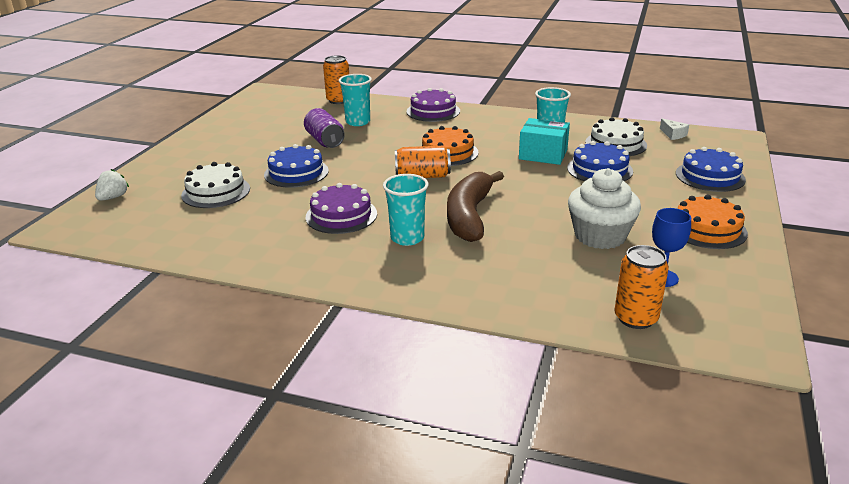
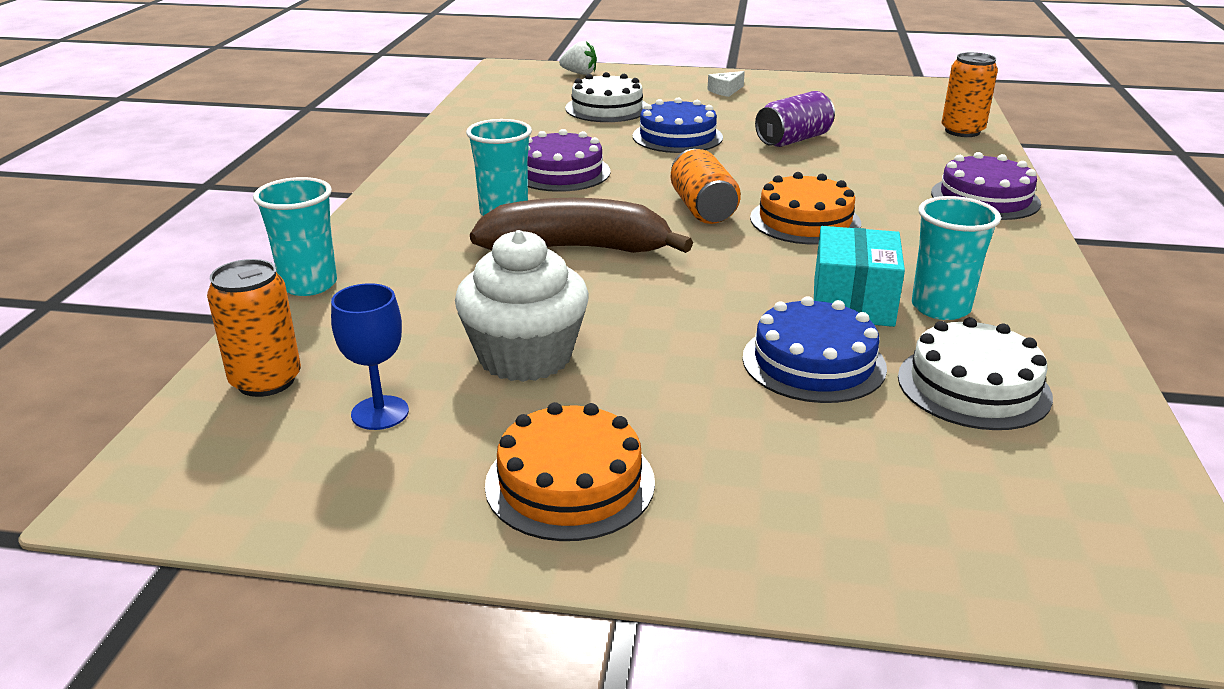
camera: 80 degrees right, 0 degrees up
(358, 122) = (882, 151): turquoise cup -> turquoise cup (309, 285)
(673, 134) = (1111, 478): white cheese -> white cheese (725, 91)
(710, 176) = (857, 517): blue cake -> none

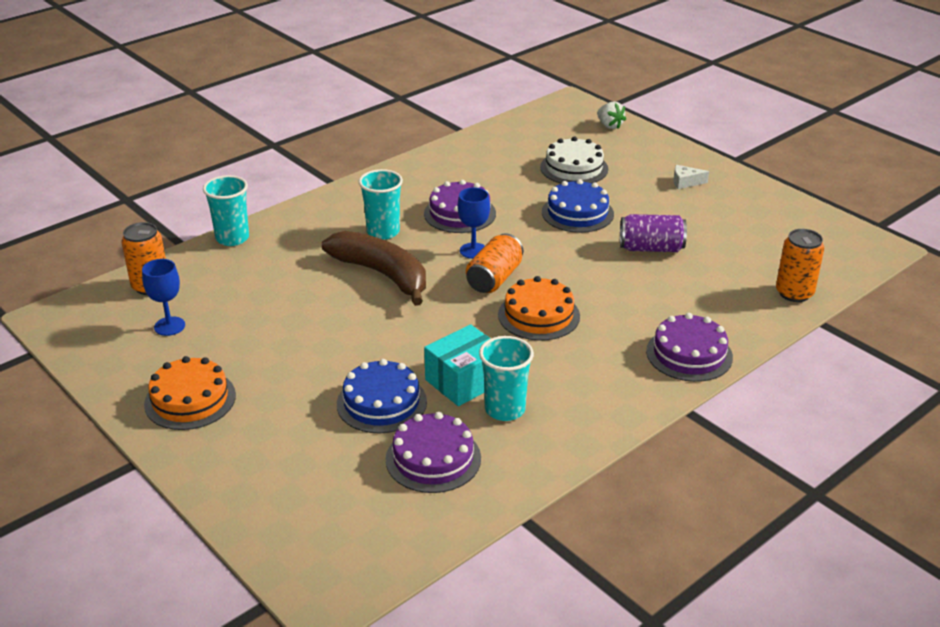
camera: 40 degrees right, 5 degrees up
(525, 356) = (263, 328): white cupcake -> none
(636, 195) = (473, 251): none -> blue goblet
(973, 386) = (433, 458): white cake -> purple cake

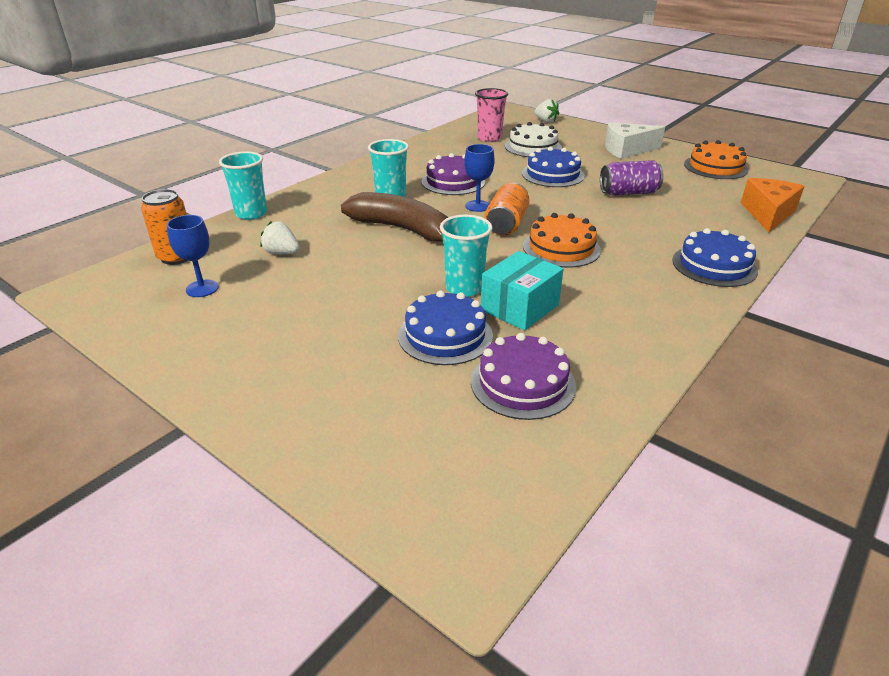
camera: 10 degrees left, 0 degrees up
(190, 399) = (237, 354): orange cake -> orange cake (715, 167)
(252, 292) = (281, 253): none -> white strawberry
(505, 409) = (572, 328): turquoise cup -> turquoise cup (464, 288)
(528, 149) = (489, 138): none -> pink cup
(685, 182) = (627, 150): white cheese -> white cheese, size x1.97
(689, 354) = (714, 265): purple cake -> blue cake
(794, 293) = (768, 214): orange can -> orange cheese

